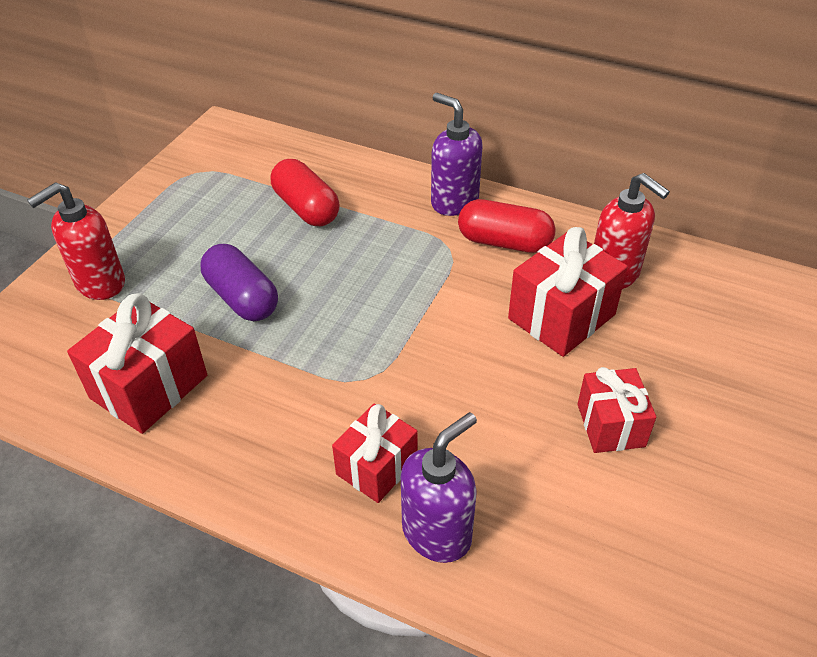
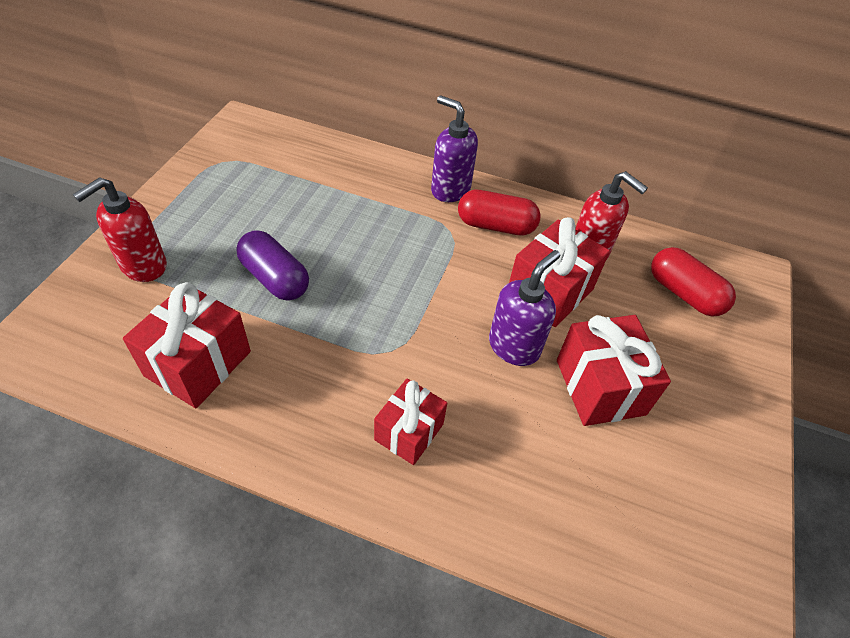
camera: 10 degrees left, 5 degrees up
(306, 208) = (324, 195): red capsule -> red capsule (684, 294)
(437, 532) = (467, 490): purple soap dispenser -> purple soap dispenser (514, 346)
(611, 425) = (600, 387): red gift -> red gift, size x1.52

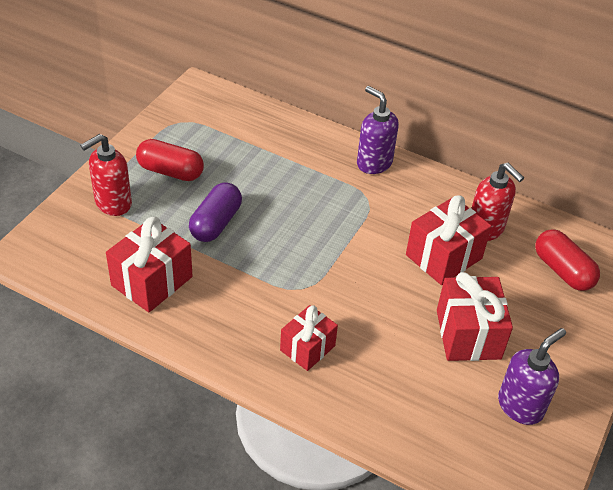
camera: 10 degrees right, 5 degrees down
(275, 278) = (216, 223): purple capsule -> purple capsule turned 60 degrees clockwise
(496, 226) = (408, 198): red capsule -> red capsule (170, 171)
(514, 346) = (403, 296): purple soap dispenser -> purple soap dispenser (520, 406)

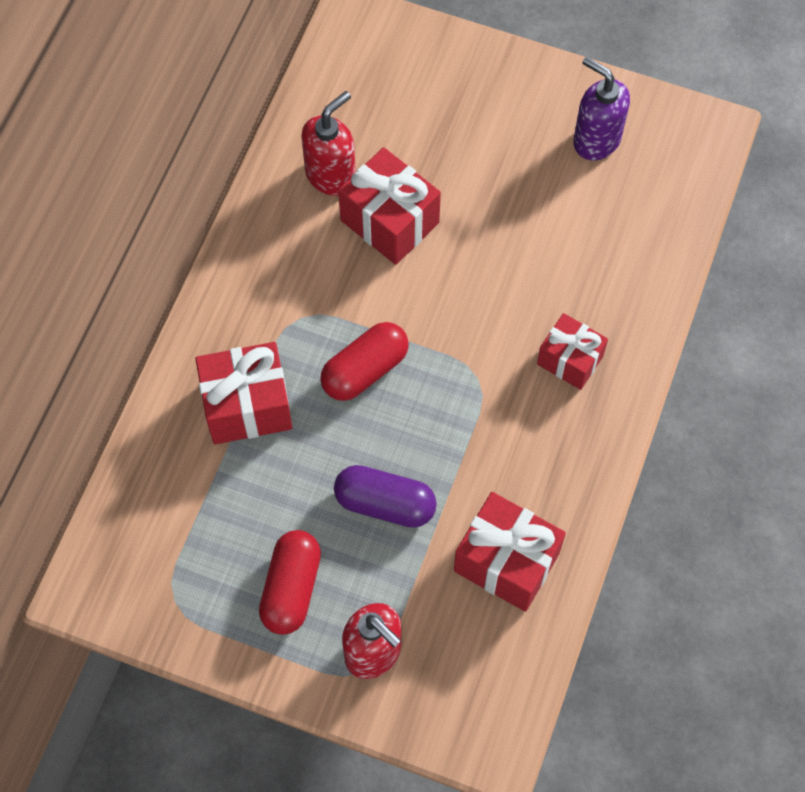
camera: 95 degrees left, 20 degrees up
(374, 163) = (225, 316): purple soap dispenser -> none
(468, 334) = (509, 191): red gift -> red gift (247, 406)
(562, 270) = (386, 93): red capsule -> red capsule (364, 370)

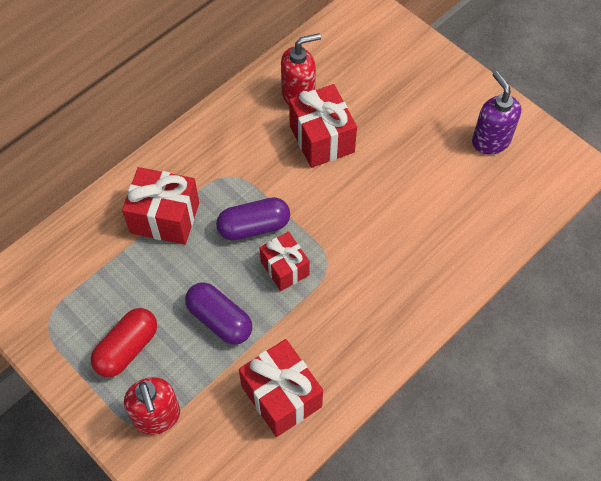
camera: 25 degrees right, 5 degrees down
(364, 370) = (254, 226): red capsule -> purple capsule
(570, 360) = (397, 278): red gift -> red gift (285, 268)

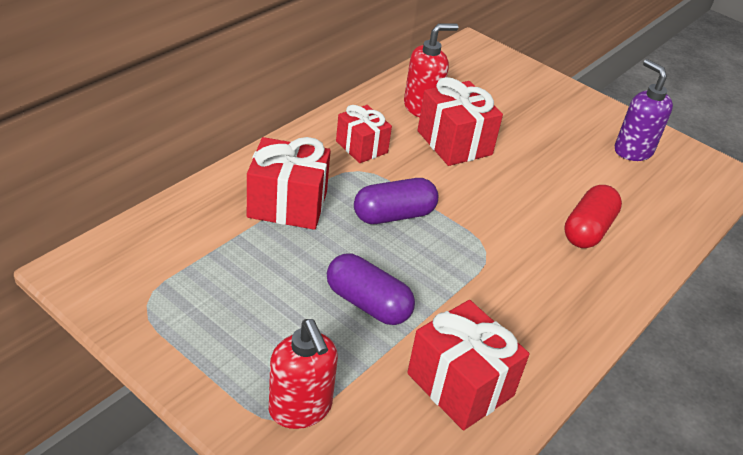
camera: 10 degrees left, 20 degrees down
(127, 348) = (252, 332): red capsule -> red capsule (587, 230)
(285, 268) = (437, 254): red gift -> red gift (361, 147)

